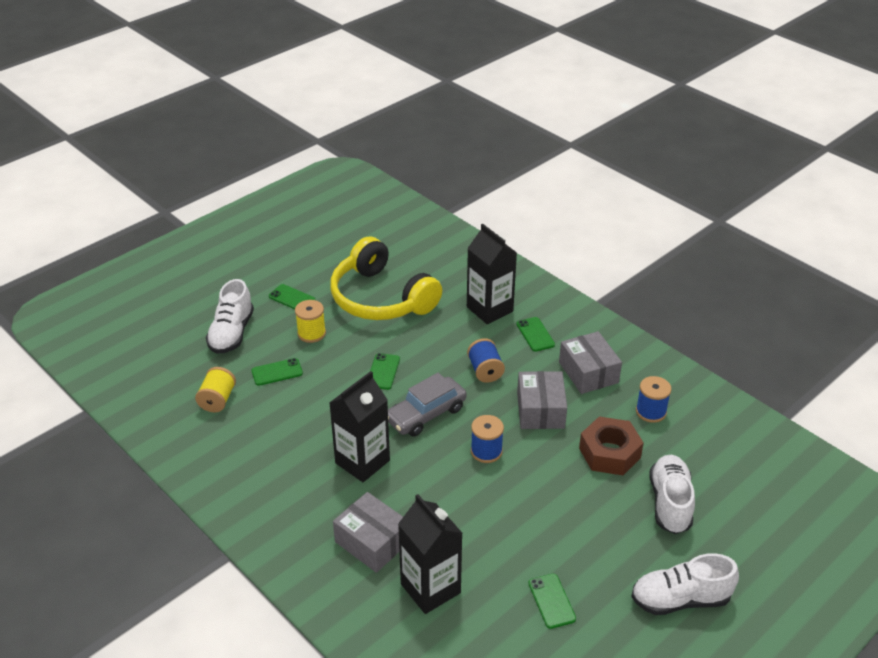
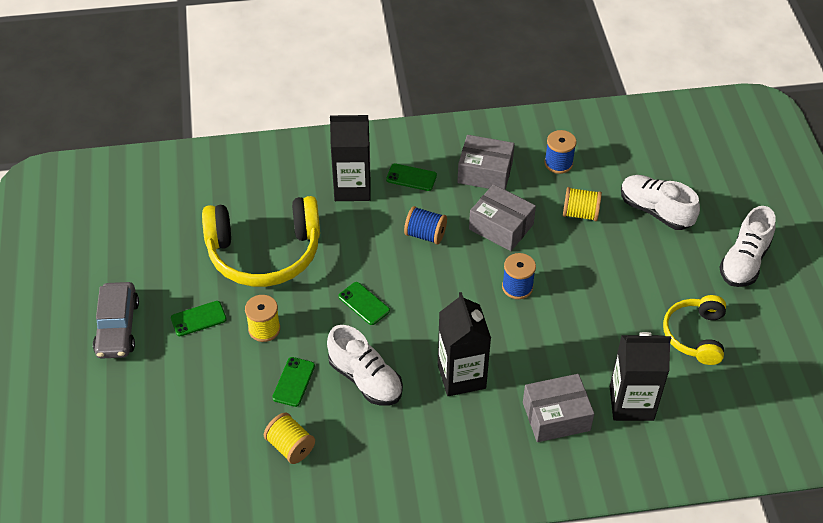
camera: 55 degrees left, 10 degrees up
(231, 333) = (204, 391): white shoe -> white shoe (365, 379)
(426, 414) = (442, 303): grey car -> grey car (117, 327)
(551, 601) = (695, 335): green phone -> yellow headphones
(609, 453) = (580, 213): brown nut -> yellow spool

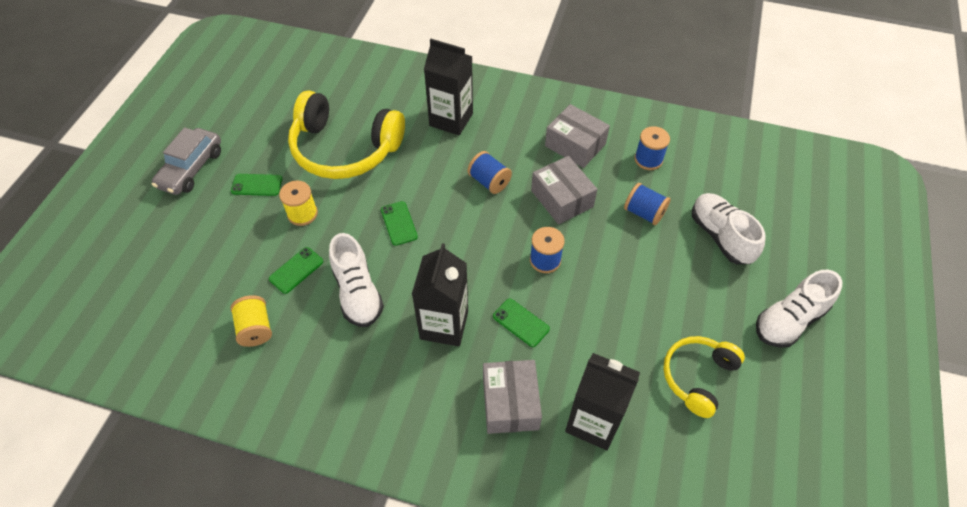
camera: 25 degrees right, 5 degrees up
(411, 177) = (507, 128): green phone -> green phone (521, 323)
(556, 416) = (510, 403): grey box -> grey box turned 75 degrees clockwise
(580, 213) = (644, 213): yellow spool -> blue spool

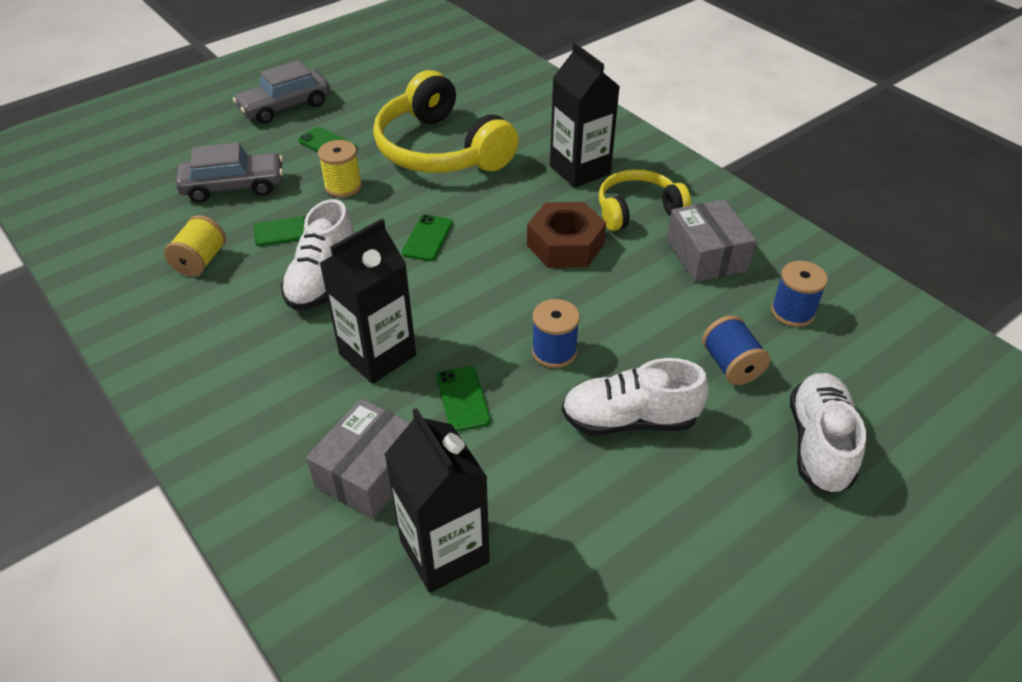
camera: 35 degrees right, 10 degrees down
(219, 256) = (233, 187): none -> grey car
(489, 181) = (565, 245): blue spool -> brown nut
(562, 199) = (636, 300): grey box -> none
(698, 377) = (629, 587): yellow headphones -> yellow headphones (637, 210)
(789, 320) = (834, 600): white shoe -> white shoe (629, 420)

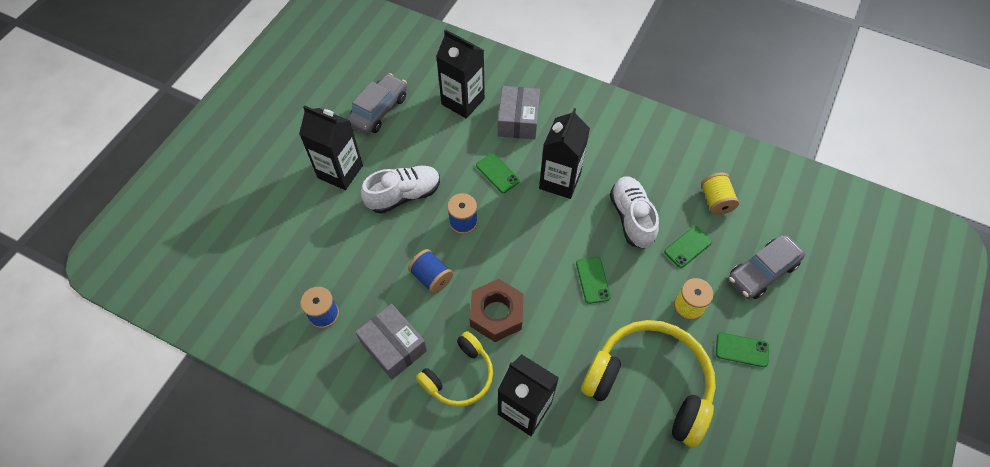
camera: 155 degrees right, 15 degrees up
(285, 107) = (820, 384): grey car -> grey car (379, 110)
(731, 365) = (356, 254): blue spool -> blue spool (431, 277)
(731, 500) = (340, 171): none -> black carton
(819, 444) = (298, 220): white shoe -> none

